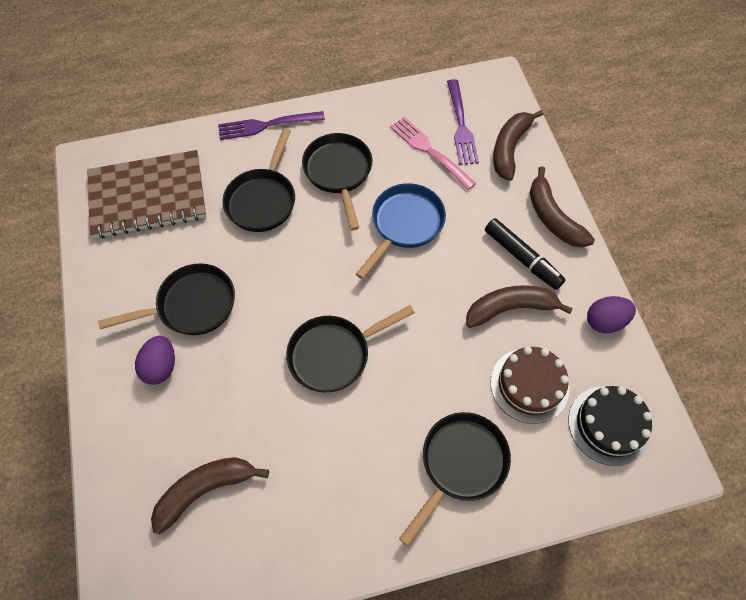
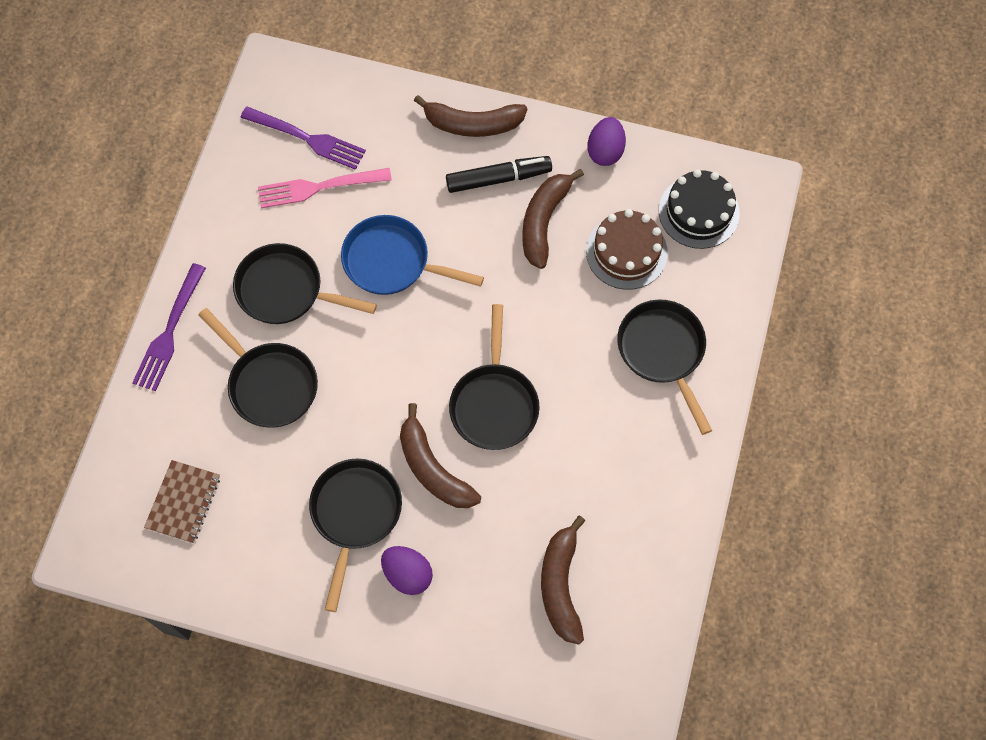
camera: 60 degrees left, 5 degrees up
(148, 196) = (183, 502): brown notebook -> brown notebook, size x0.51
(404, 225) = (392, 262): blue pan -> blue pan turned 45 degrees counterclockwise
(509, 148) = (367, 111): brown banana -> brown banana (433, 468)

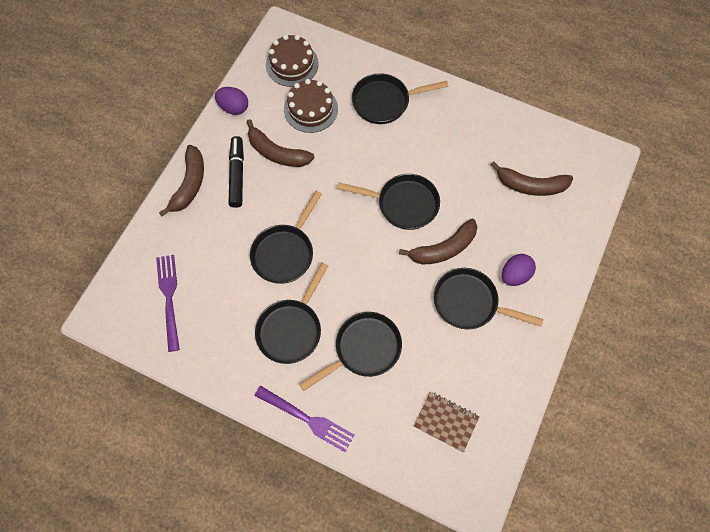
camera: 80 degrees left, 0 degrees up
(308, 139) = (169, 297): purple fork -> purple fork turned 45 degrees counterclockwise
(318, 187) = (212, 295): pink fork -> none
(392, 262) = (285, 252): blue pan -> black pan
(698, 212) = (292, 64): black cake -> brown cake

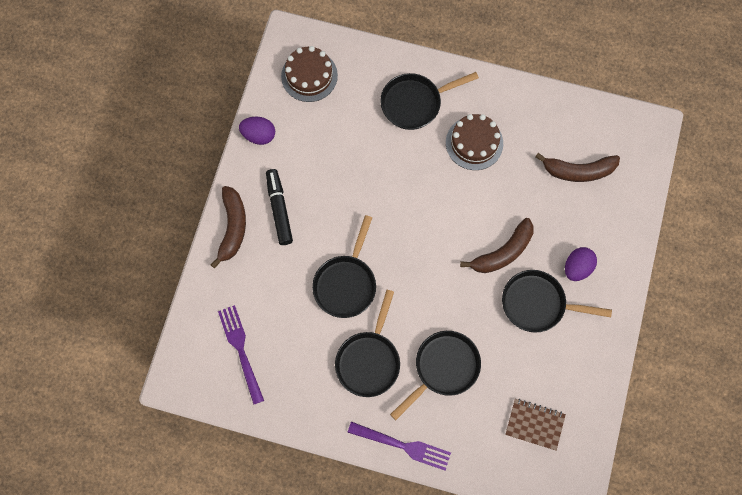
camera: 10 degrees left, 5 degrees up
(277, 153) = (315, 178): brown banana -> none
(311, 109) = (339, 123): brown cake -> brown cake (474, 143)
(403, 204) = (454, 212): black pan -> none

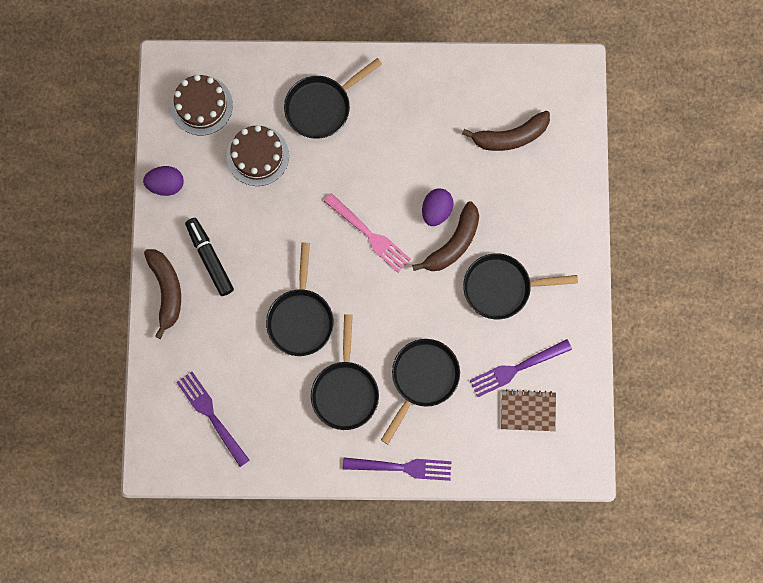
camera: 15 degrees left, 5 degrees up
(428, 225) = (369, 235): none -> pink fork
(474, 143) = (395, 134): brown cake -> brown cake (258, 156)
(533, 382) = (516, 368): none -> purple fork
(577, 267) = (533, 239): purple egg -> purple egg (436, 210)

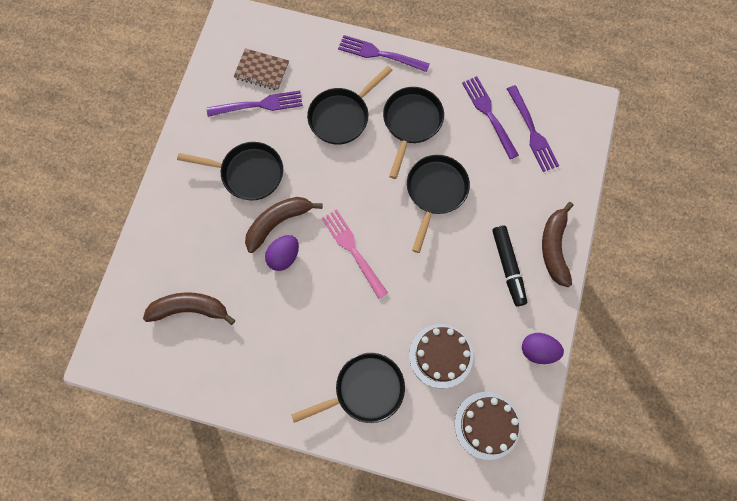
camera: 165 degrees left, 5 degrees down
(263, 424) = (488, 114): none -> purple fork

